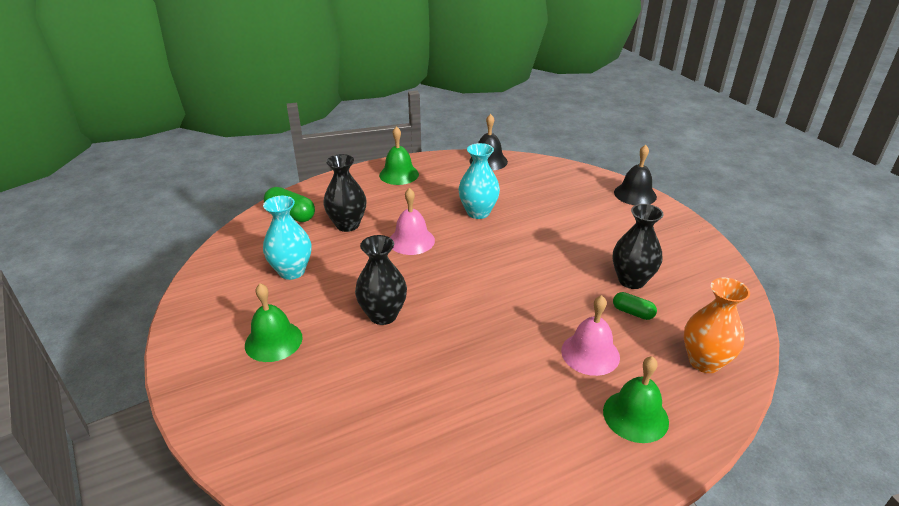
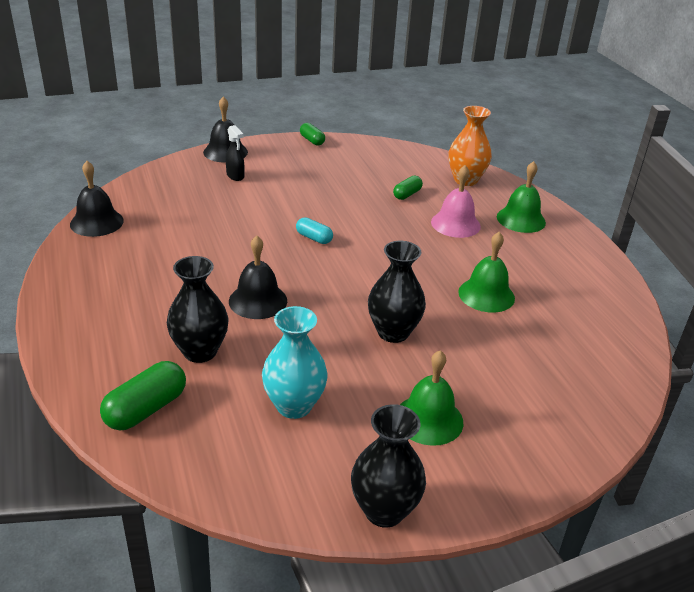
camera: 85 degrees left, 0 degrees up
(399, 174) = (85, 297): green bell -> green bell (486, 295)
(411, 241) = (258, 301): pink bell -> black bell
(478, 212) = (216, 247): turquoise vase -> none
(513, 258) = (314, 238): none -> turquoise capsule
(595, 205) = (235, 176): none -> black spray bottle
(631, 280) = (364, 185): black vase -> black vase (384, 510)
(702, 238) = (312, 140): none -> green capsule

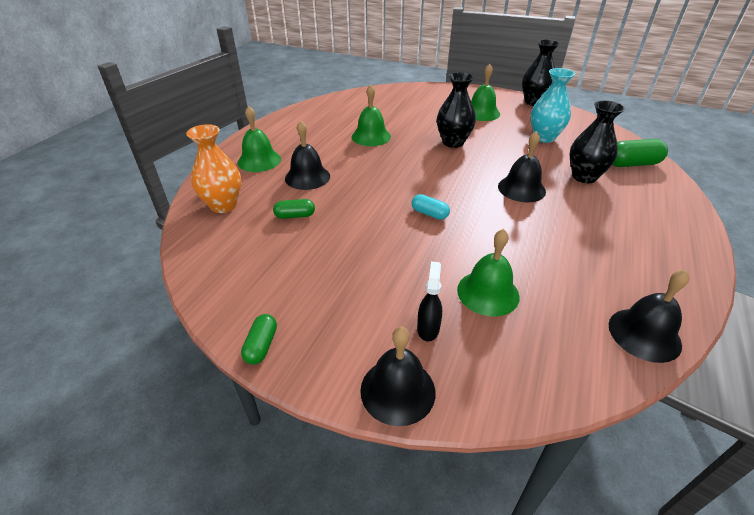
camera: 135 degrees left, 5 degrees up
(215, 205) = (488, 293): none -> green bell
(314, 238) = (429, 214): turquoise capsule -> turquoise capsule turned 45 degrees counterclockwise
(455, 224) = (307, 177): pink bell -> black bell

